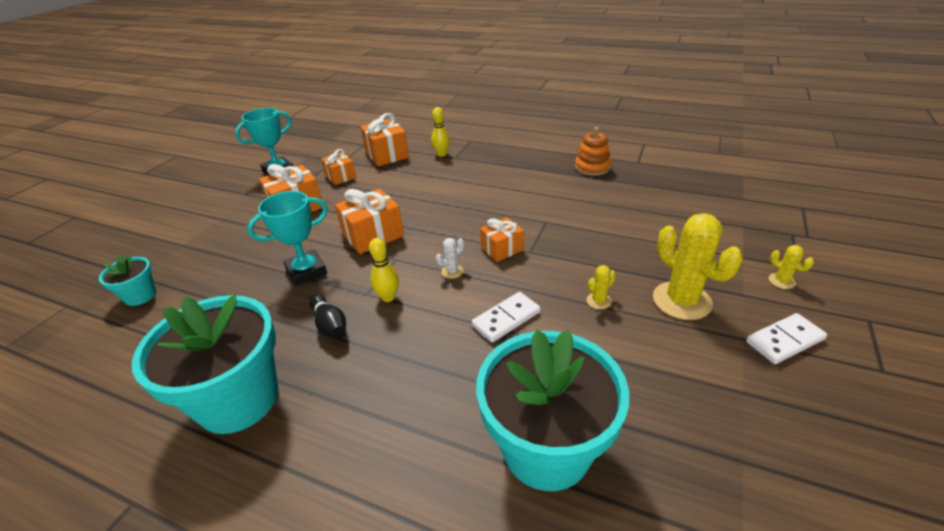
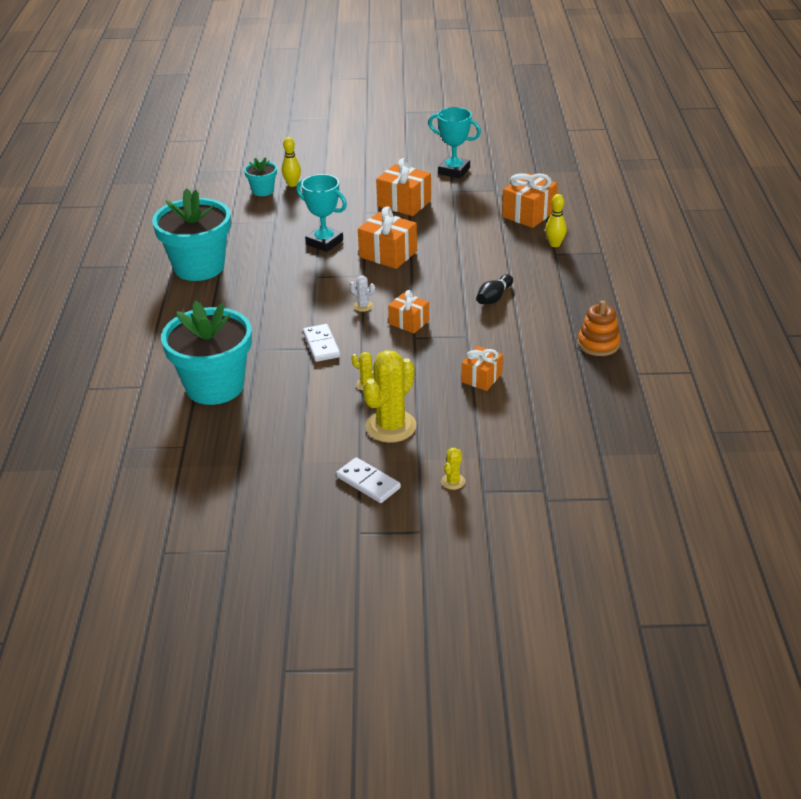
camera: 65 degrees right, 0 degrees up
(330, 325) = (275, 274): black bowling pin -> black bowling pin (494, 298)
(340, 176) = (468, 205): orange gift -> orange gift (482, 378)
(388, 297) = (316, 287): yellow bowling pin -> yellow bowling pin (292, 184)
(506, 319) = (321, 345): white domino -> white domino turned 45 degrees clockwise

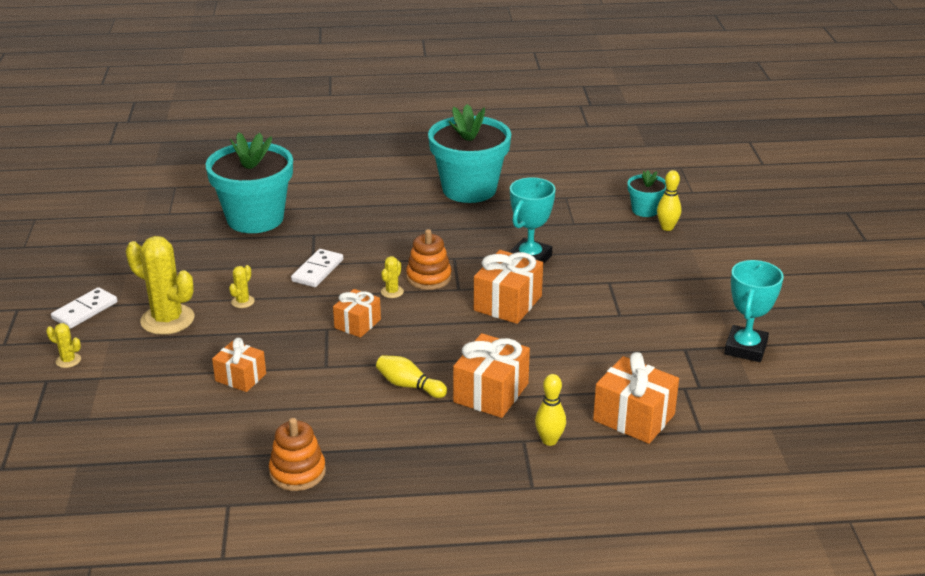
camera: 85 degrees right, 5 degrees down
(321, 345) = (317, 270): white domino -> white domino turned 45 degrees counterclockwise
(344, 288) = (429, 277): none -> orange stacking toy
(363, 306) = (392, 292): white cactus -> yellow cactus
(404, 203) = (639, 310): orange gift -> orange gift (491, 393)
(494, 298) = (409, 386): black bowling pin -> yellow bowling pin

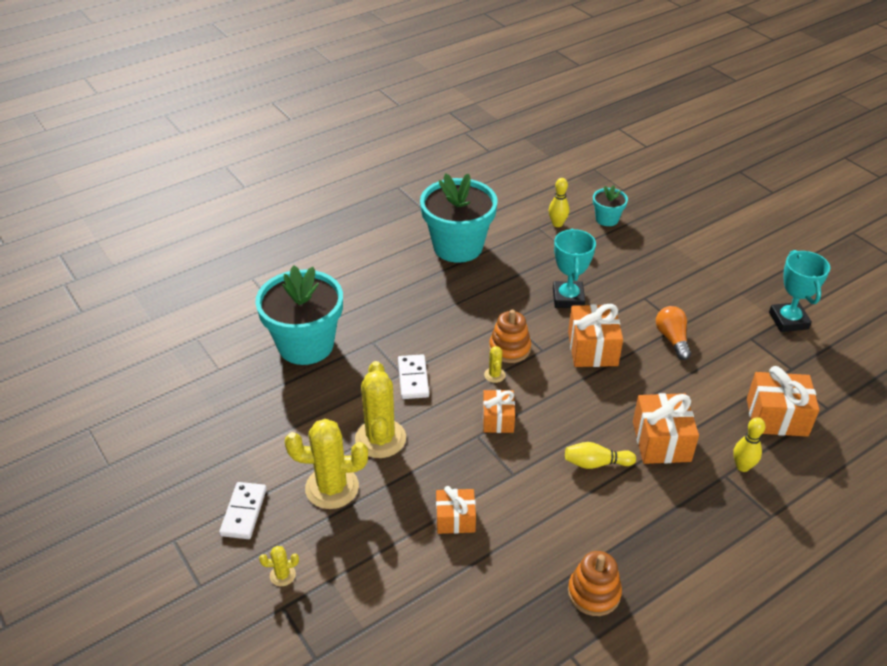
camera: 30 degrees left, 10 degrees up
(243, 302) = (380, 439): yellow cactus -> yellow cactus, size x2.25
(598, 322) = (672, 339): none -> orange light bulb
(667, 228) = (637, 230): yellow bowling pin -> yellow bowling pin (557, 224)

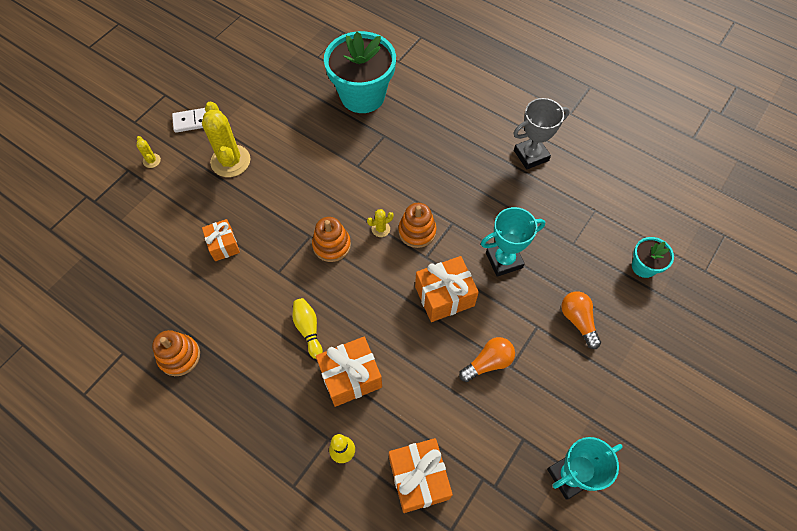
camera: 70 degrees right, 20 degrees up
(380, 439) = (285, 174): yellow cactus -> none
(413, 378) = (354, 174): white domino -> none
(458, 246) = (531, 155): turquoise flower pot -> grey trophy
(498, 419) = (331, 245): orange gift -> orange stacking toy
(557, 224) = (609, 225): yellow bowling pin -> none
(647, 272) = (578, 321): none -> orange light bulb

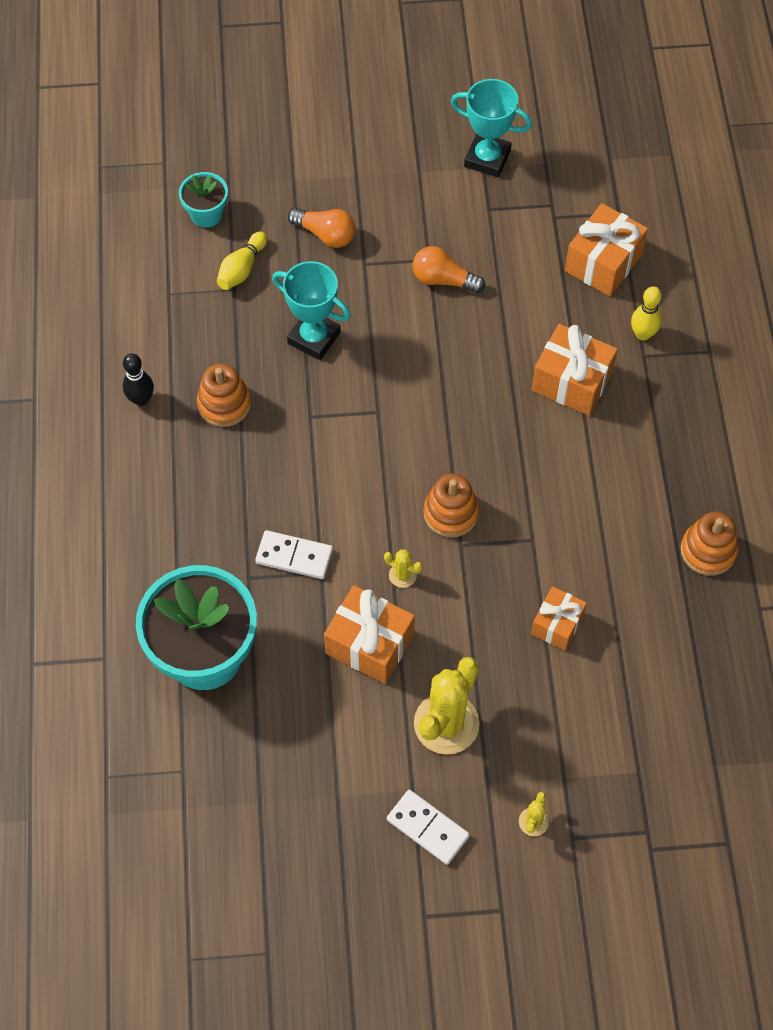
camera: 130 degrees left, 0 degrees up
(308, 329) = (563, 456): yellow bowling pin -> yellow bowling pin (242, 269)
(377, 160) = (294, 556): none -> white domino
(380, 229) = (384, 480): yellow cactus -> yellow cactus (402, 575)
(417, 231) = (354, 442): orange stacking toy -> orange stacking toy (224, 404)
(444, 296) = (408, 363): orange gift -> orange gift (369, 644)
(531, 155) = (141, 399): grey trophy -> black bowling pin
(578, 321) = (325, 234): orange light bulb -> orange light bulb turned 90 degrees counterclockwise

